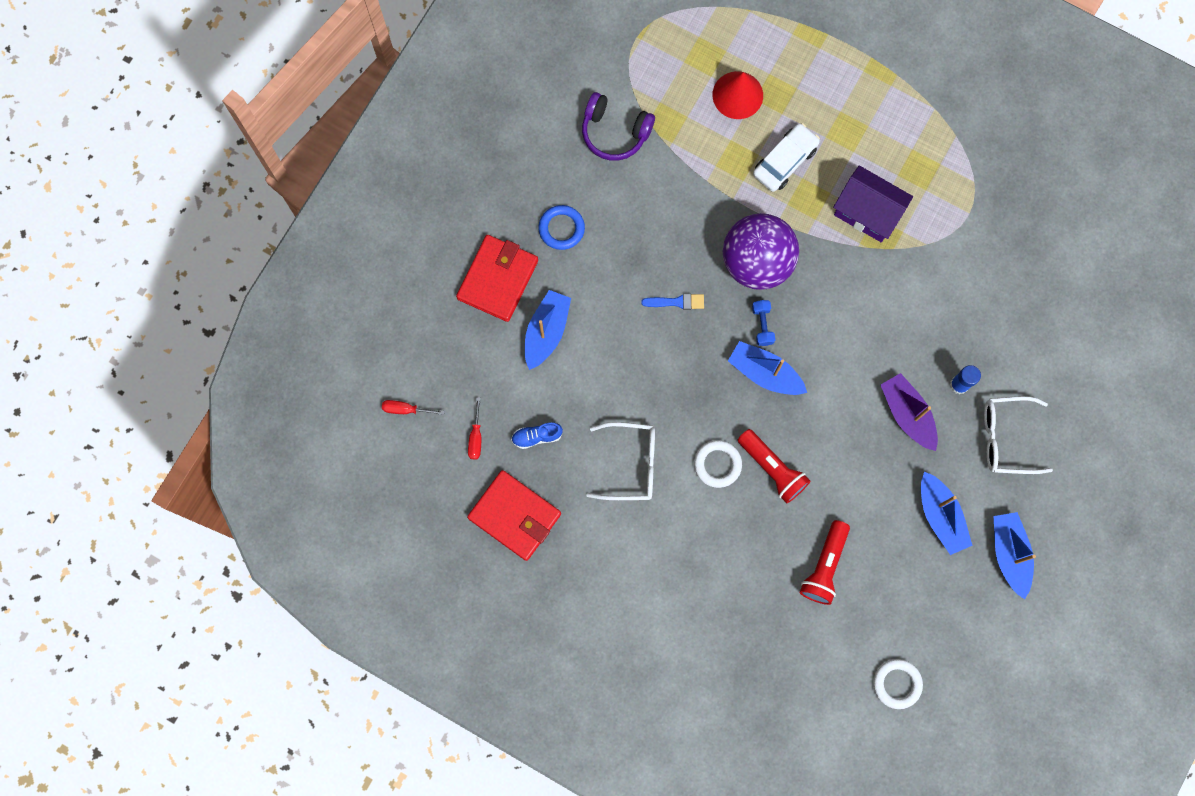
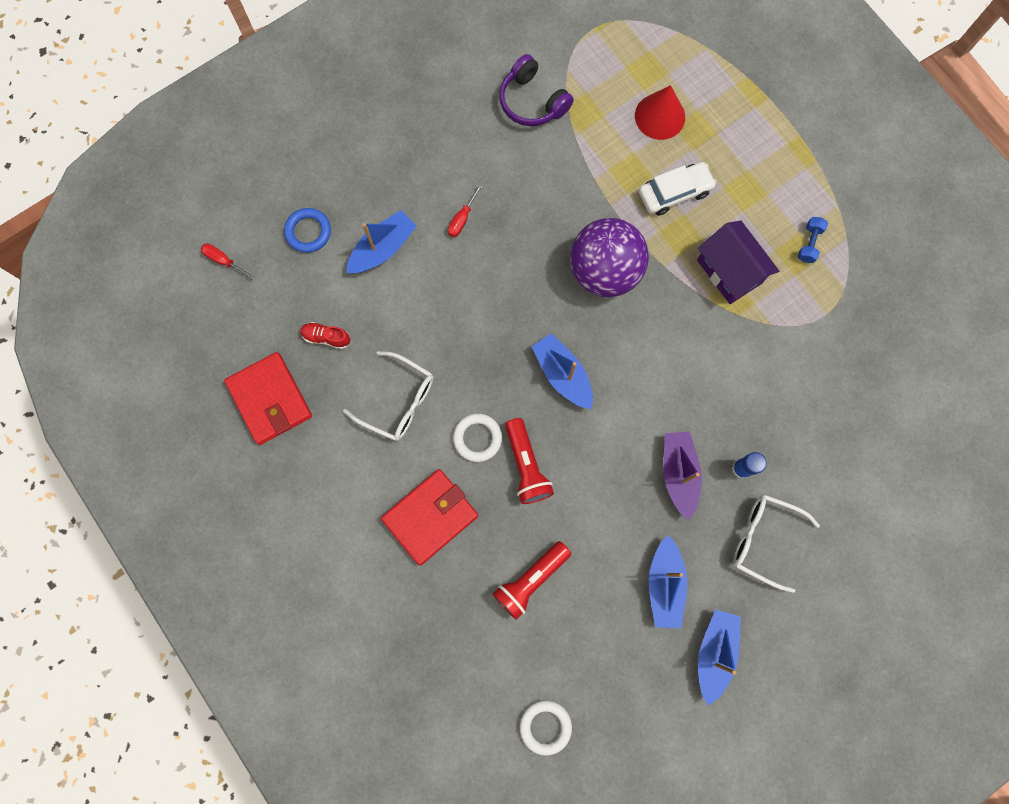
camera: 25 degrees right, 0 degrees up
(476, 437) = (272, 313): red screwdriver -> red screwdriver (462, 219)
(498, 279) = (363, 184): red wallet -> red wallet (430, 517)
(537, 436) = (326, 337): blue shoe -> red shoe
(561, 228) = (442, 164): blue ring -> blue ring (308, 232)
(676, 302) = (513, 274): blue brush -> none
(762, 325) = (582, 330): blue dumbbell -> blue dumbbell (809, 243)

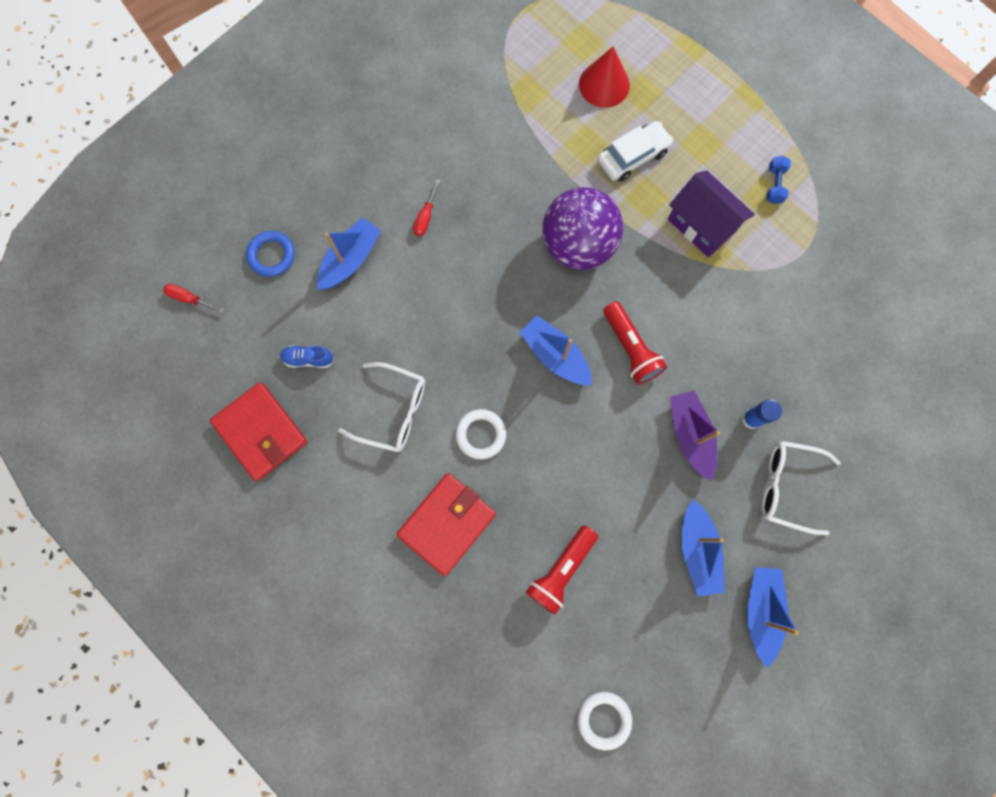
camera: 10 degrees left, 0 degrees up
(326, 337) = (308, 359): red shoe -> blue shoe
(526, 466) = (535, 454): red flashlight -> red flashlight (630, 349)
(532, 101) = (475, 90): purple headphones -> none

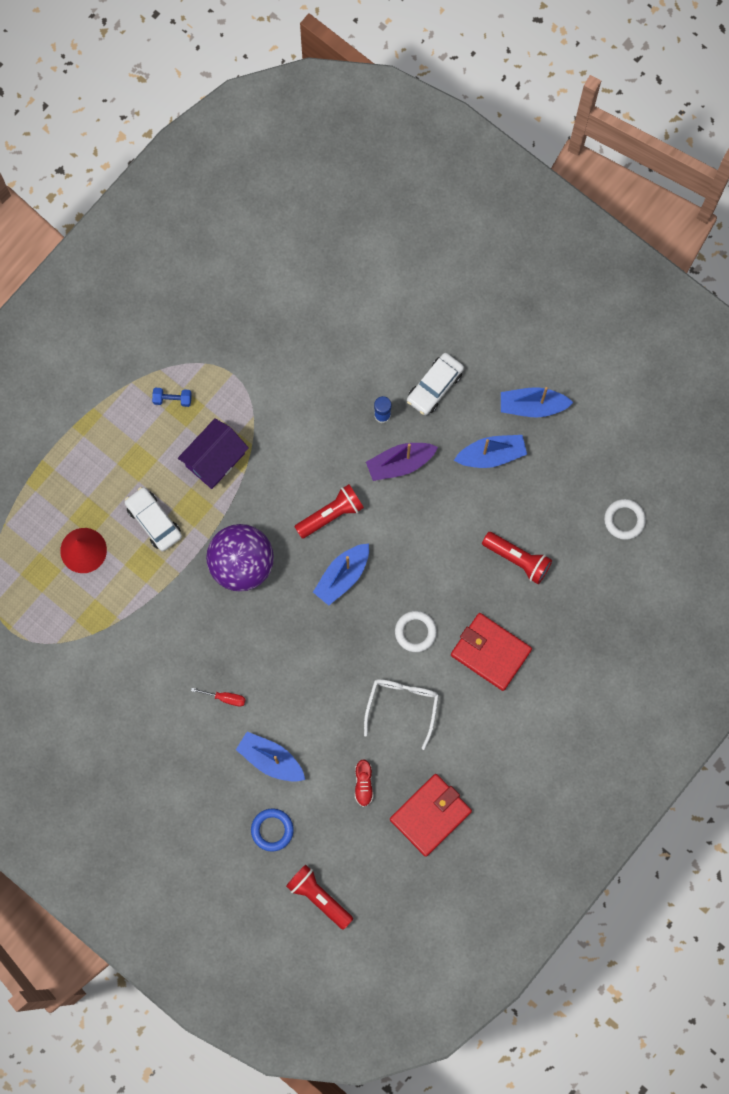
camera: 95 degrees left, 0 degrees up
(190, 299) = (318, 896): red screwdriver -> red flashlight
(308, 359) = (363, 784): blue shoe -> red shoe
(787, 486) = (434, 386): white glasses -> white car

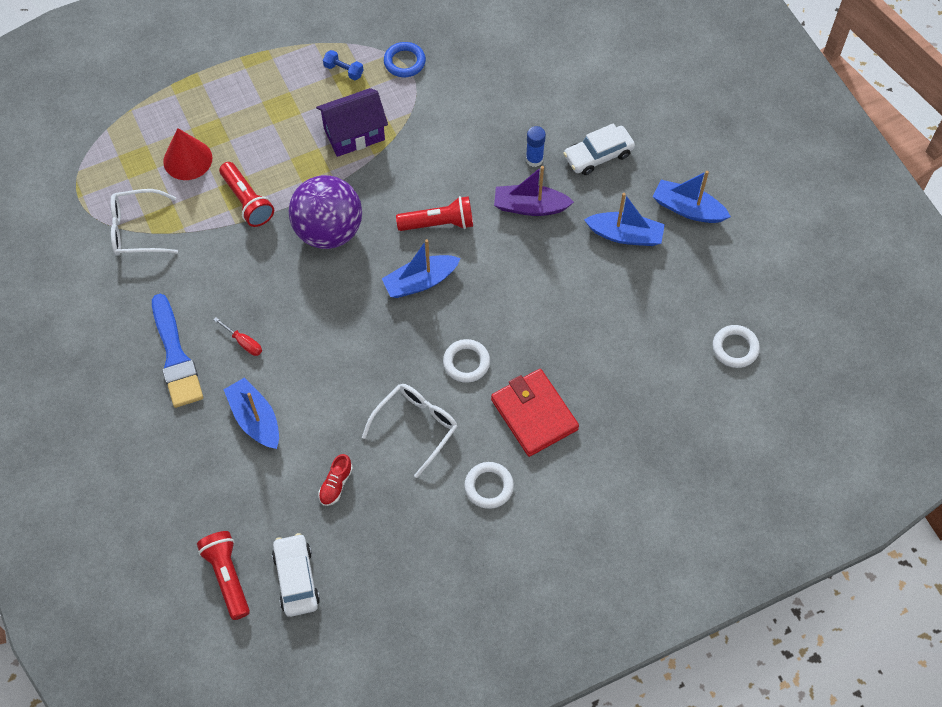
camera: 25 degrees right, 15 degrees down
(78, 637) = (137, 230): none -> white glasses
(154, 521) = (267, 161): white car -> white car (296, 578)
(176, 736) = (176, 357): none -> blue brush
(272, 830) = (218, 487): blue ring -> blue ring (404, 62)
(430, 815) = (389, 547): red wallet -> none
(483, 730) = (489, 486): none -> white ring
(518, 559) = (606, 339): red flashlight -> red flashlight (247, 201)

